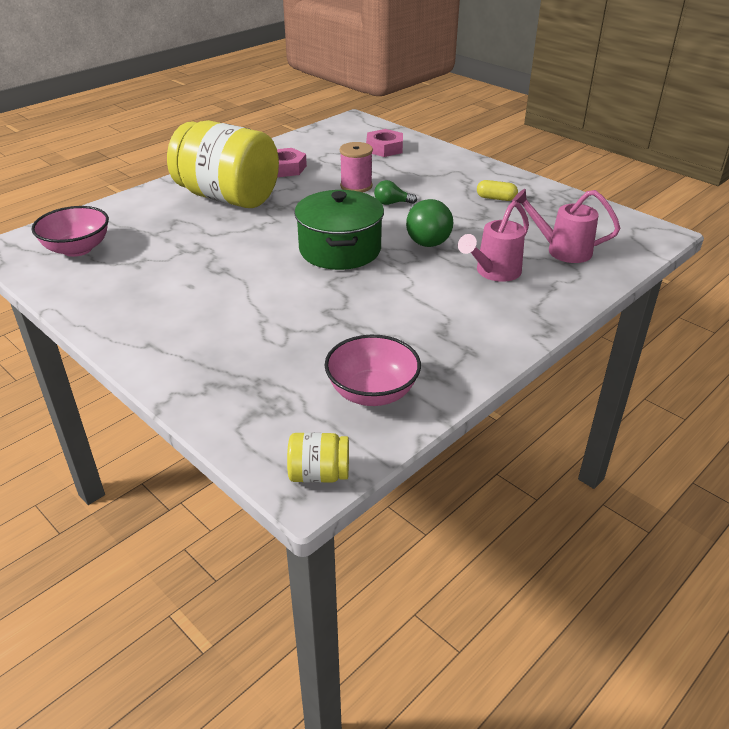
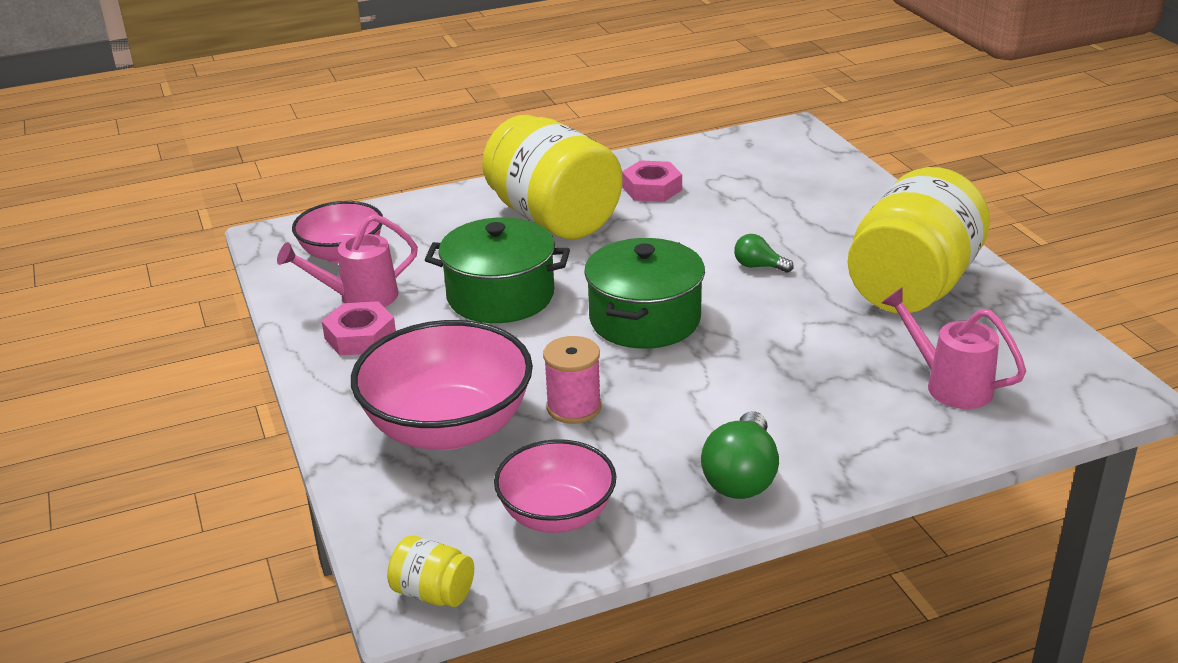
camera: 25 degrees right, 5 degrees down
(224, 254) = (500, 296): none -> green pot
(247, 352) = (448, 428): none -> pink bowl
(356, 186) = (728, 232): pink spool -> pink spool (574, 407)
(384, 148) = (806, 181): pink nut -> pink nut (360, 336)
(425, 238) = (768, 326): green light bulb -> green light bulb (741, 477)
(494, 272) = (826, 396): pink watering can -> pink watering can (359, 297)
(496, 198) = (912, 287): yellow capsule -> yellow jar

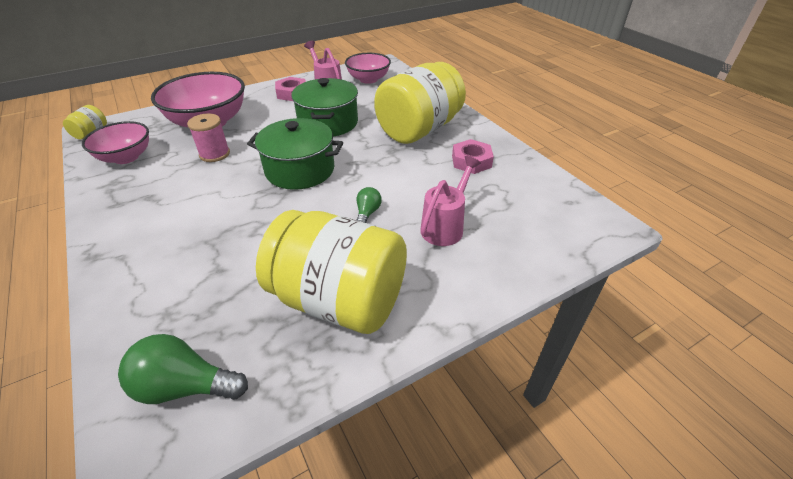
camera: 80 degrees right, 10 degrees up
(741, 477) = (126, 214): green light bulb -> green light bulb (185, 386)
(949, 385) = (188, 318): pink watering can -> pink watering can (445, 226)

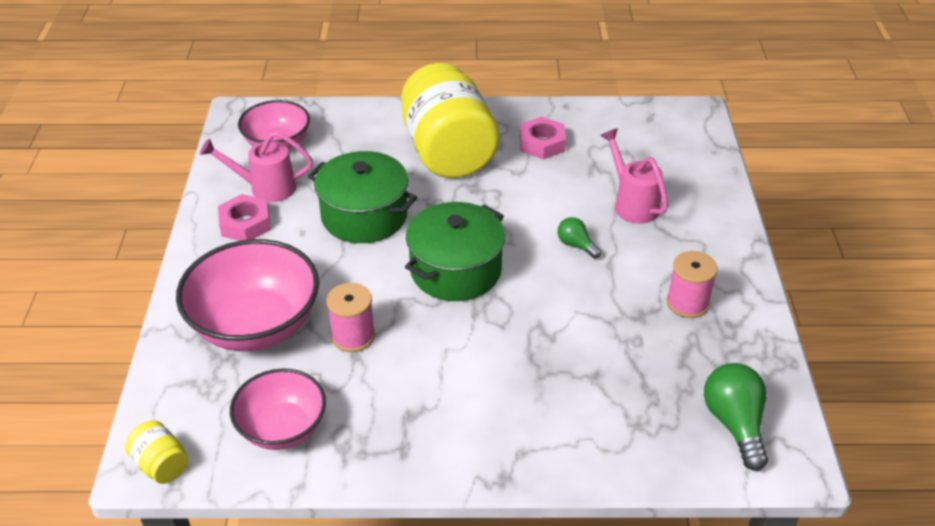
camera: 60 degrees left, 0 degrees up
(185, 386) = (734, 424): green light bulb -> green light bulb turned 135 degrees clockwise
(339, 300) = (687, 303): yellow jar -> pink spool

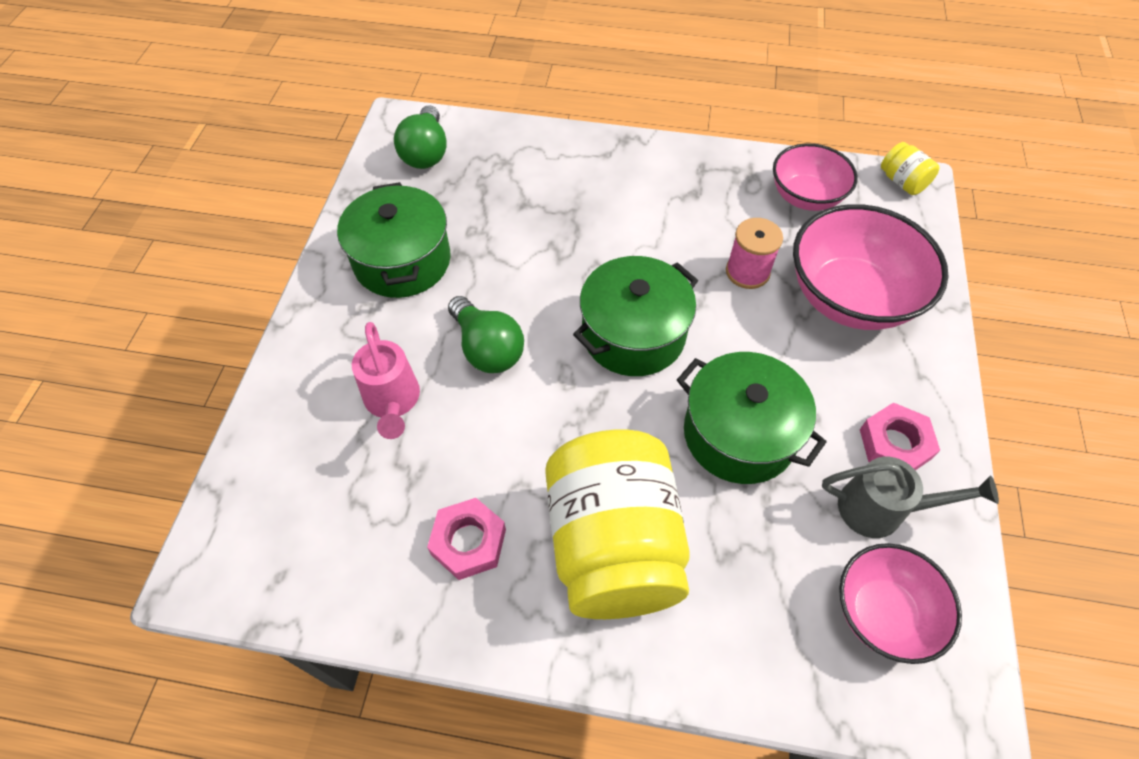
camera: 170 degrees left, 15 degrees up
(265, 188) = (881, 509): pink watering can -> grey watering can
(576, 245) = (487, 348): green light bulb -> green light bulb, size x1.78
(687, 303) = (402, 261): pink spool -> green pot

